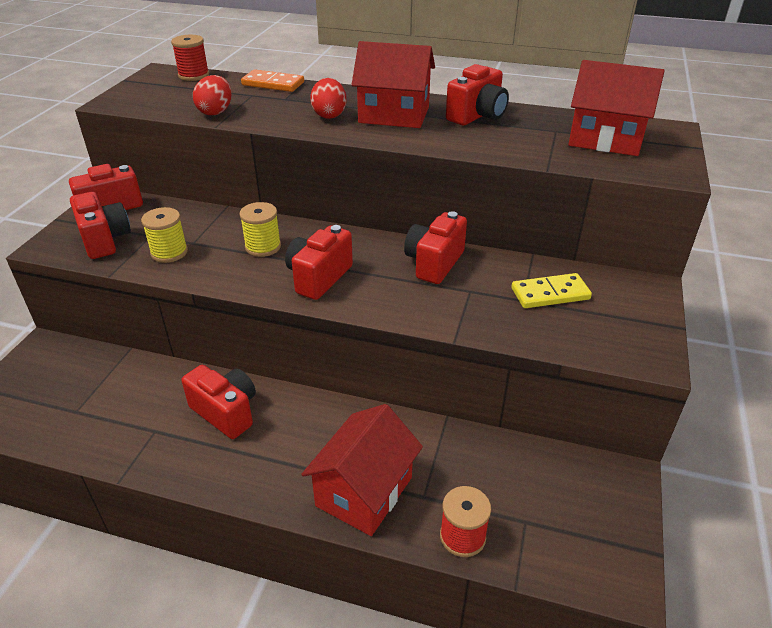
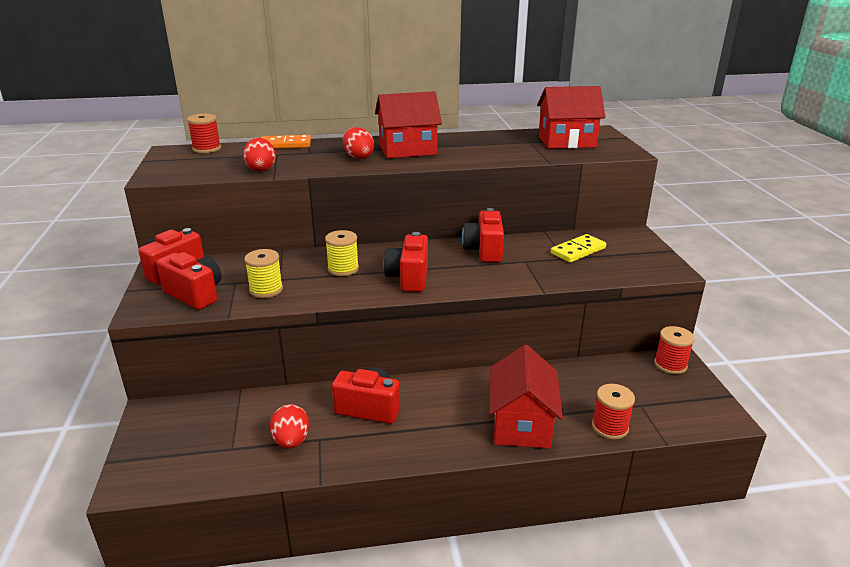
camera: 25 degrees left, 10 degrees down
(129, 423) = (291, 441): none -> red egg
(477, 116) = (468, 141): red camera -> none
(610, 479) = (670, 365): none -> red spool

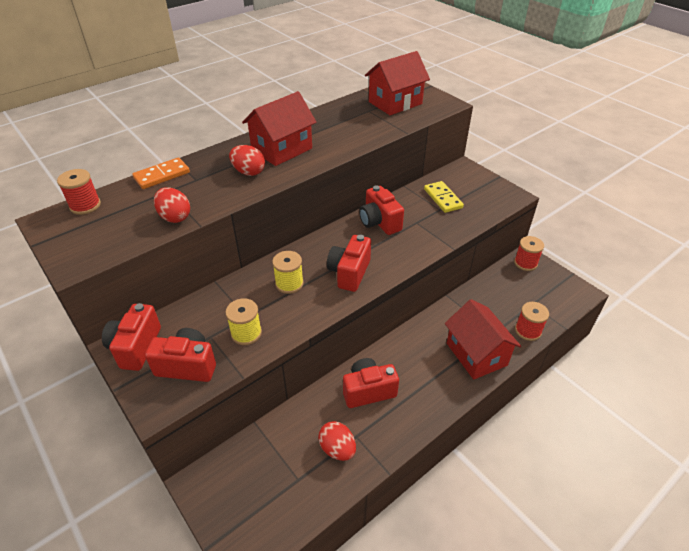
camera: 30 degrees left, 15 degrees up
(409, 278) = (349, 273): red camera -> red camera turned 45 degrees clockwise
(578, 251) = (443, 198): yellow domino -> yellow domino turned 45 degrees counterclockwise

